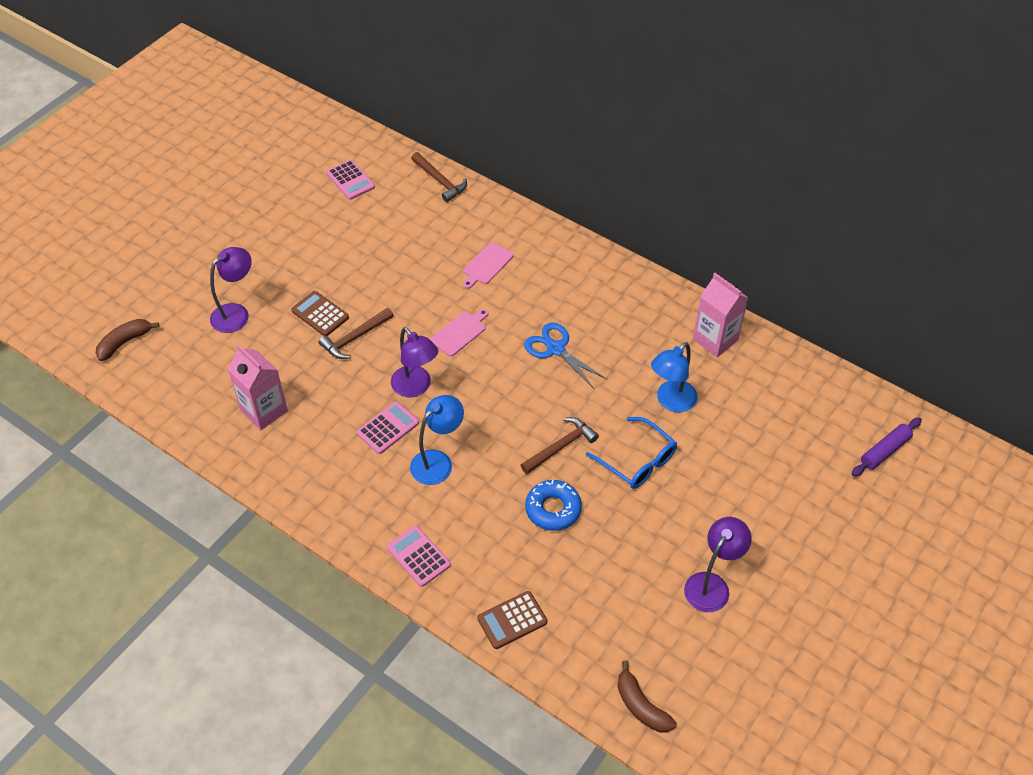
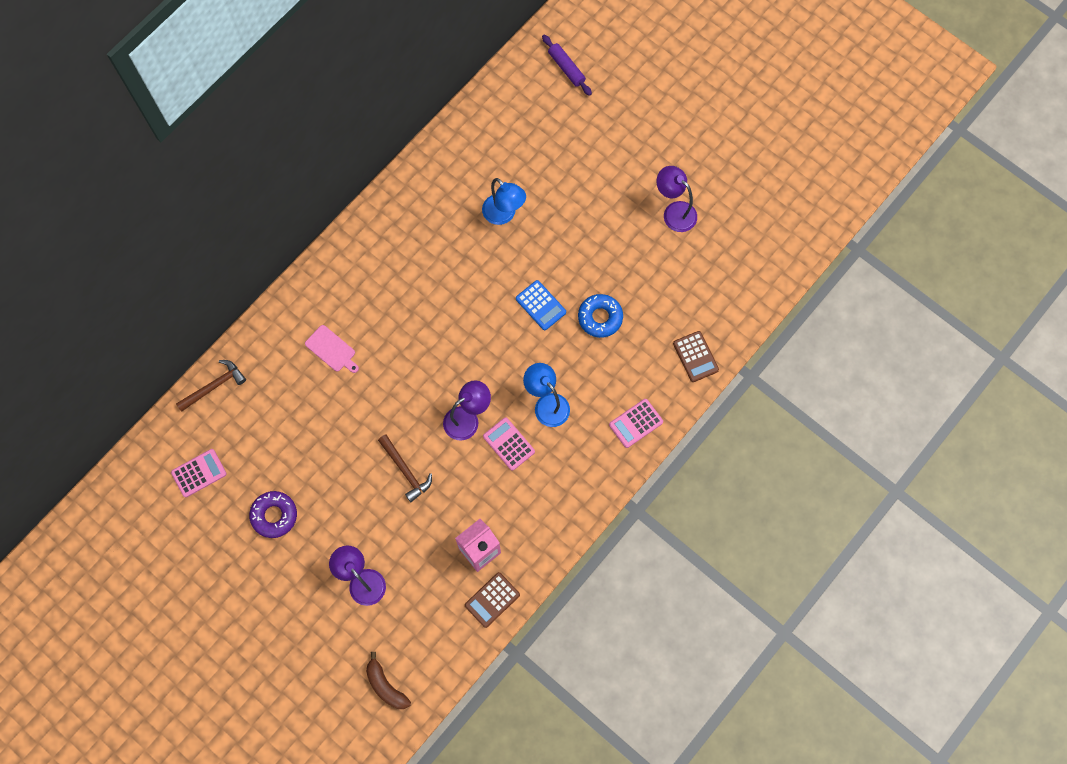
camera: 85 degrees left, 20 degrees up
(307, 239) = (274, 515): none -> purple donut
(320, 314) = (373, 502): brown calculator -> brown calculator (492, 600)
(460, 332) = (410, 378): pink cutting board -> none
(555, 349) = (438, 299): blue scissors -> none
(561, 446) = (540, 305): brown hammer -> blue calculator
(637, 460) = (559, 249): blue glasses -> none
(641, 705) = (767, 274): brown banana -> none
(715, 339) = (442, 170): pink carton -> none

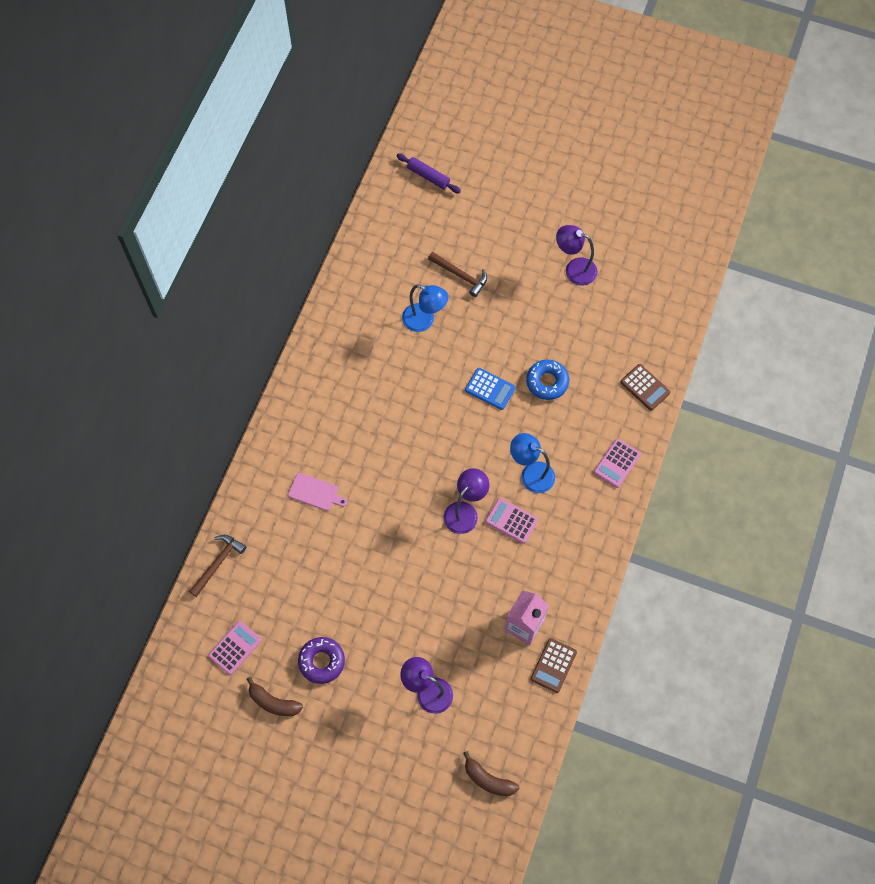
camera: 20 degrees left, 5 degrees down
(214, 538) = (273, 702): none -> brown banana
(405, 471) = (427, 577): brown hammer -> brown hammer (460, 275)

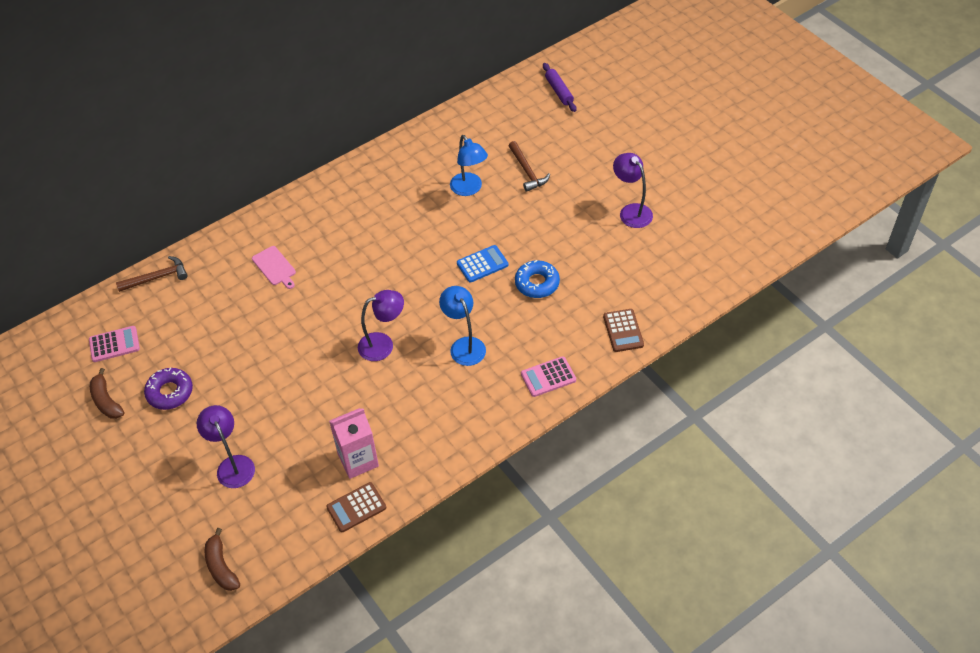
camera: 35 degrees right, 15 degrees down
(490, 389) = (482, 264): blue calculator -> blue calculator turned 90 degrees counterclockwise
(511, 521) = (416, 372): pink calculator -> none

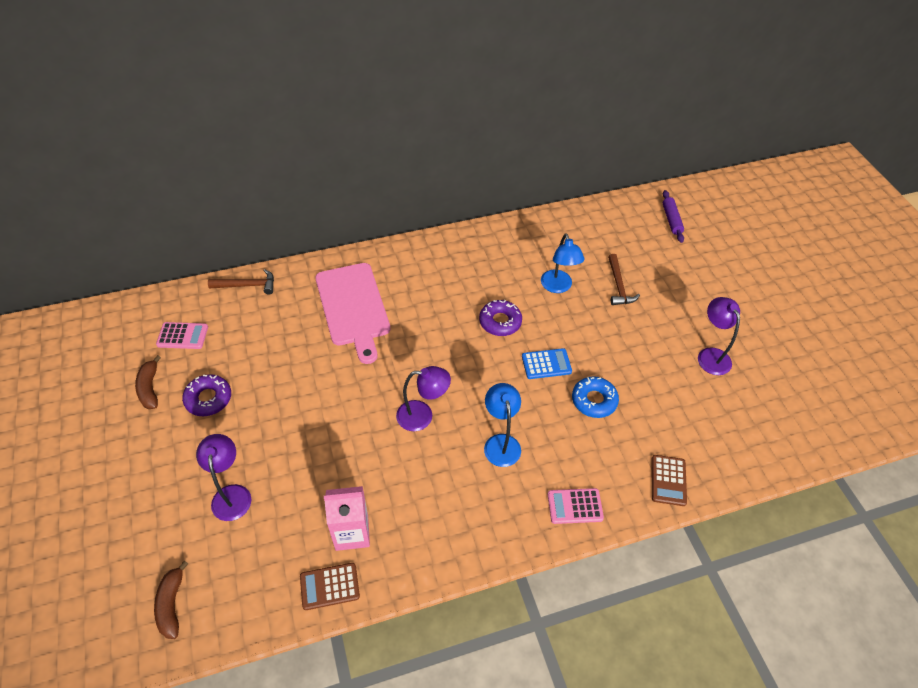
camera: 15 degrees right, 0 degrees up
(275, 267) = (353, 307): pink cutting board -> pink cutting board, size x2.20
(425, 238) = (500, 322): none -> purple donut

